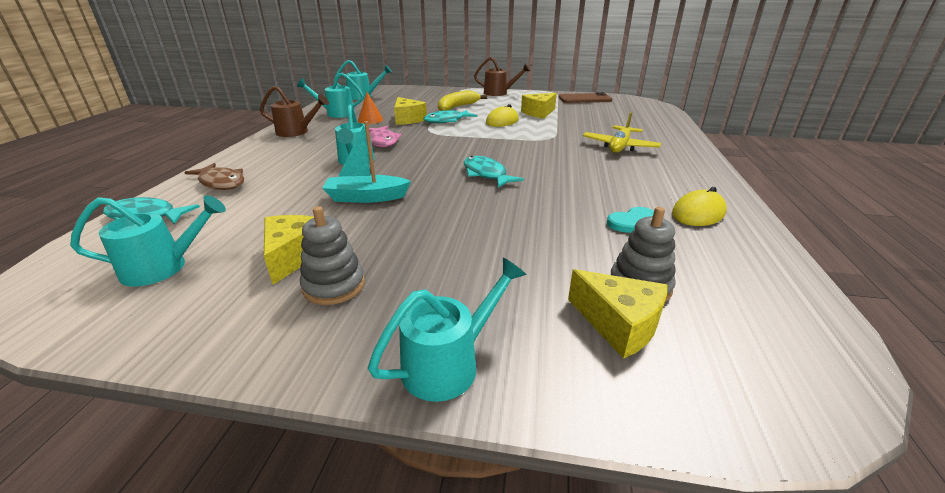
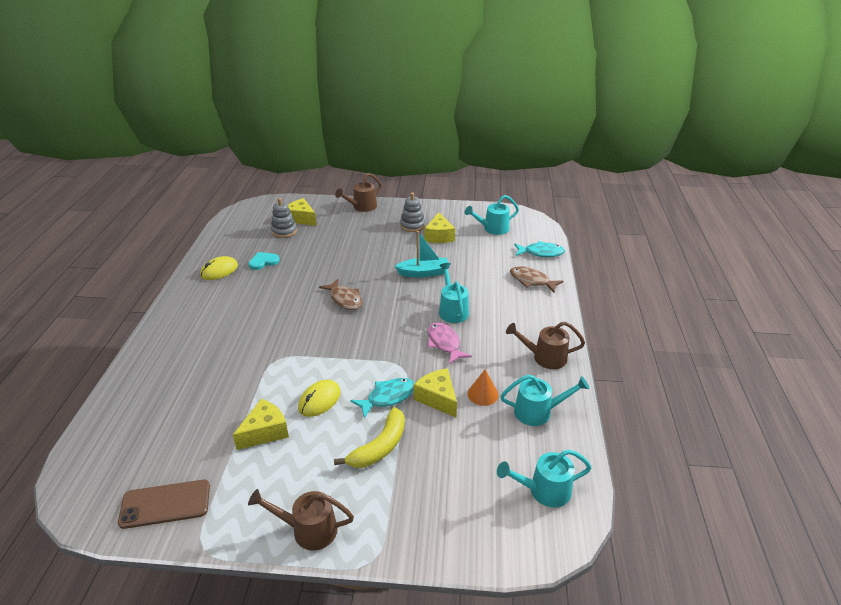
camera: 175 degrees right, 5 degrees up
(450, 363) = (361, 207): turquoise watering can -> brown watering can
(486, 174) = (345, 299): turquoise fish -> brown fish
(619, 147) = (214, 346): yellow plane -> none

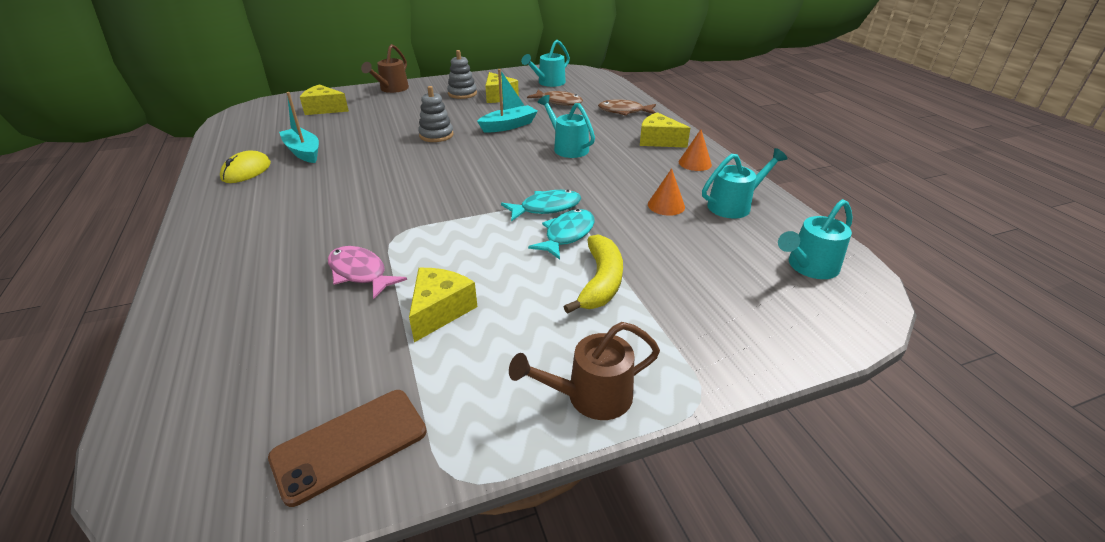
camera: 25 degrees left, 0 degrees up
(263, 262) = (303, 152): turquoise heart -> turquoise boat
(284, 231) = (310, 122): grey stacking toy -> grey stacking toy (436, 135)
(319, 400) = (486, 259): yellow mouse -> none
(345, 299) = (437, 164): brown fish -> brown fish (558, 102)
(437, 398) = (623, 221): yellow cheese -> yellow cheese (658, 141)
(444, 343) = (585, 175): pink fish -> pink fish (360, 273)
(541, 253) = (612, 91): turquoise fish -> turquoise fish (546, 208)
(544, 357) = (695, 163): brown watering can -> orange cone

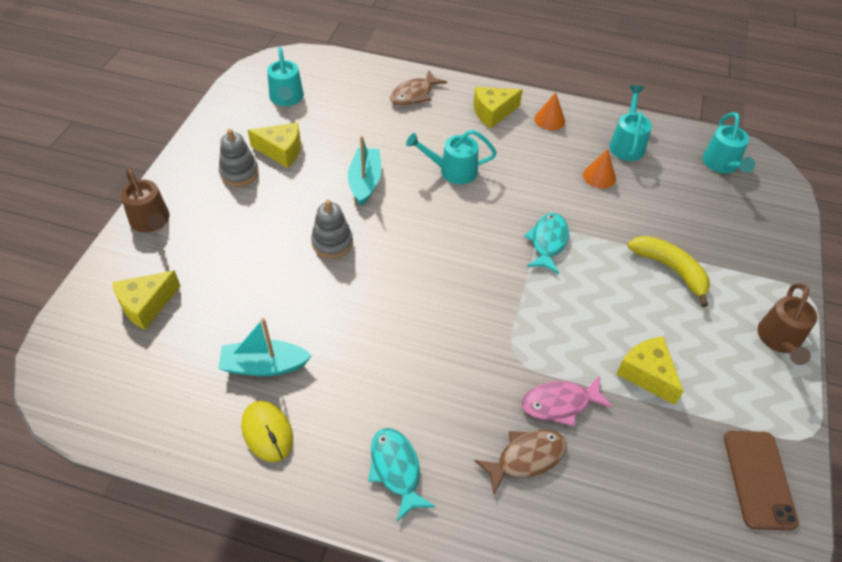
camera: 55 degrees left, 15 degrees up
(558, 102) = (345, 120): brown fish -> brown fish (526, 458)
(567, 235) = (597, 252): turquoise fish -> turquoise fish (396, 470)

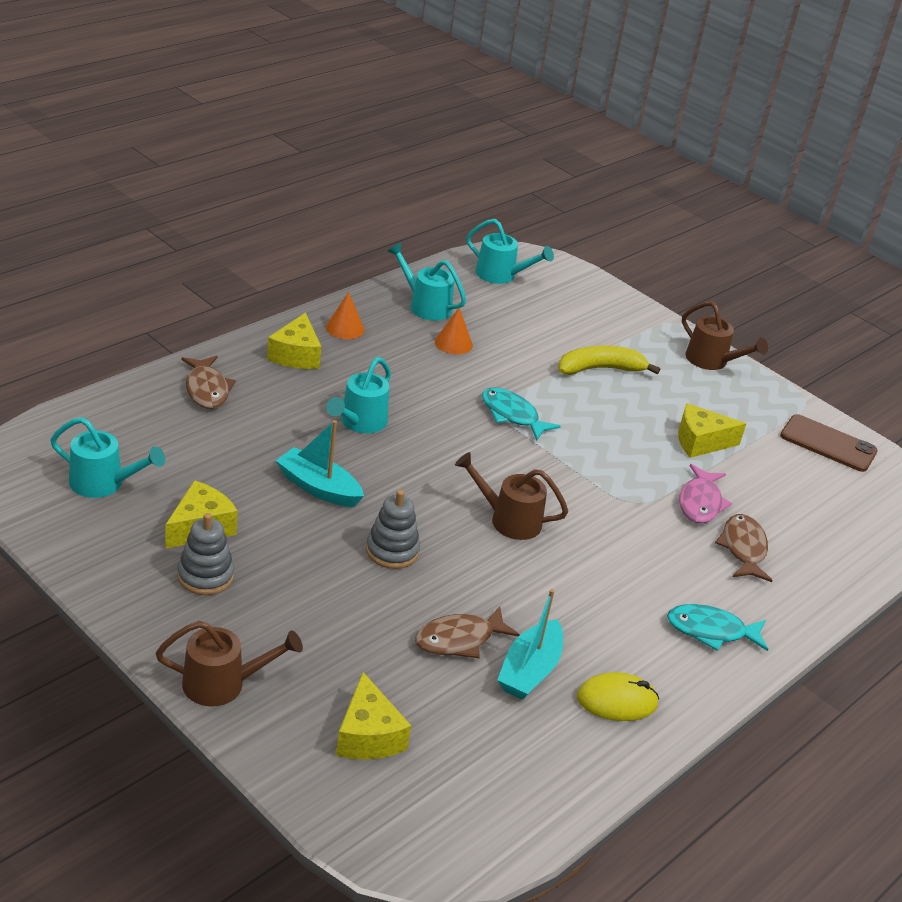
camera: 65 degrees left, 15 degrees down
(269, 313) = (459, 639): none -> brown fish
(420, 288) = (508, 519): none -> brown watering can

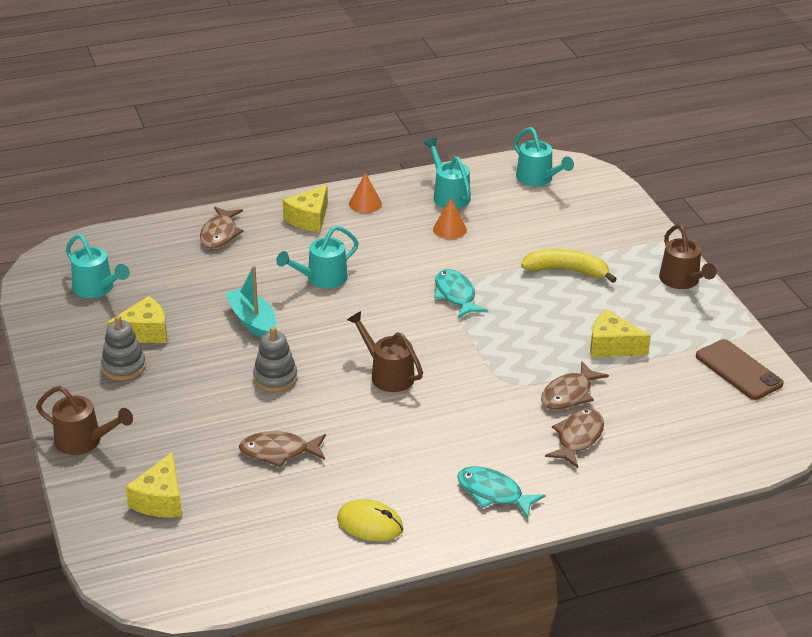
camera: 30 degrees right, 0 degrees up
(529, 670) = (317, 486): turquoise boat -> none
(700, 502) = (569, 394): pink fish -> brown fish

